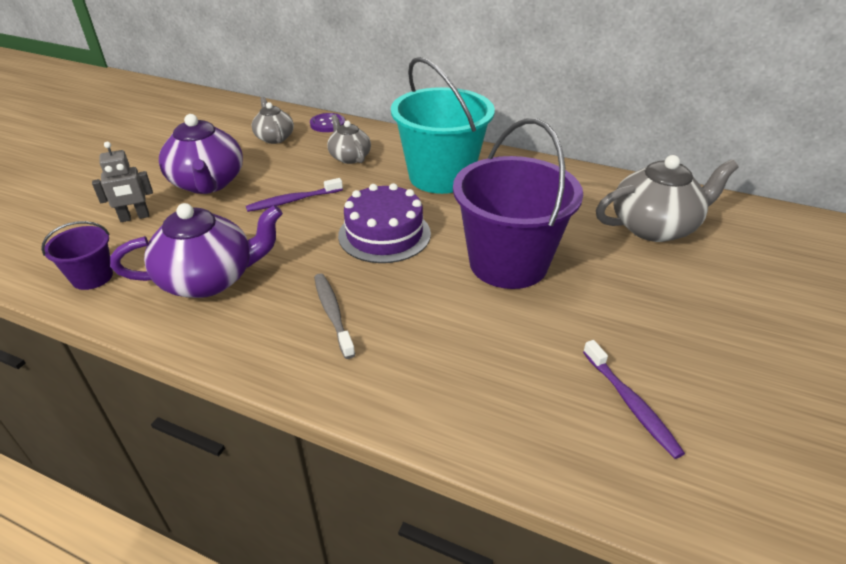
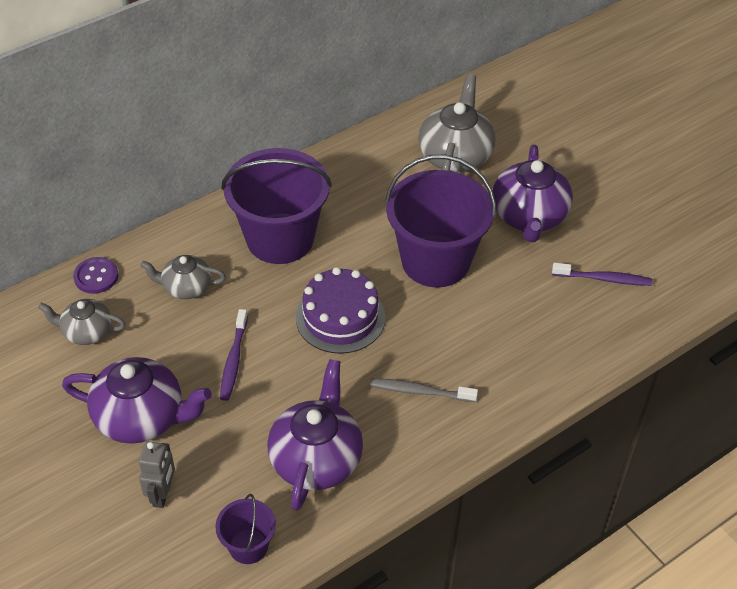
camera: 60 degrees left, 10 degrees up
(441, 176) = (280, 238): turquoise bucket -> purple bucket
(644, 304) = (529, 217): none -> purple teapot

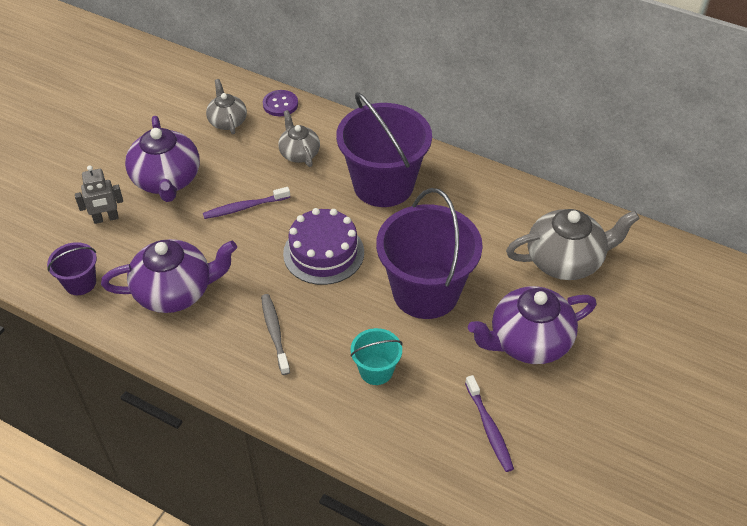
camera: 65 degrees right, 0 degrees up
(506, 331) = (376, 370): none -> turquoise bucket

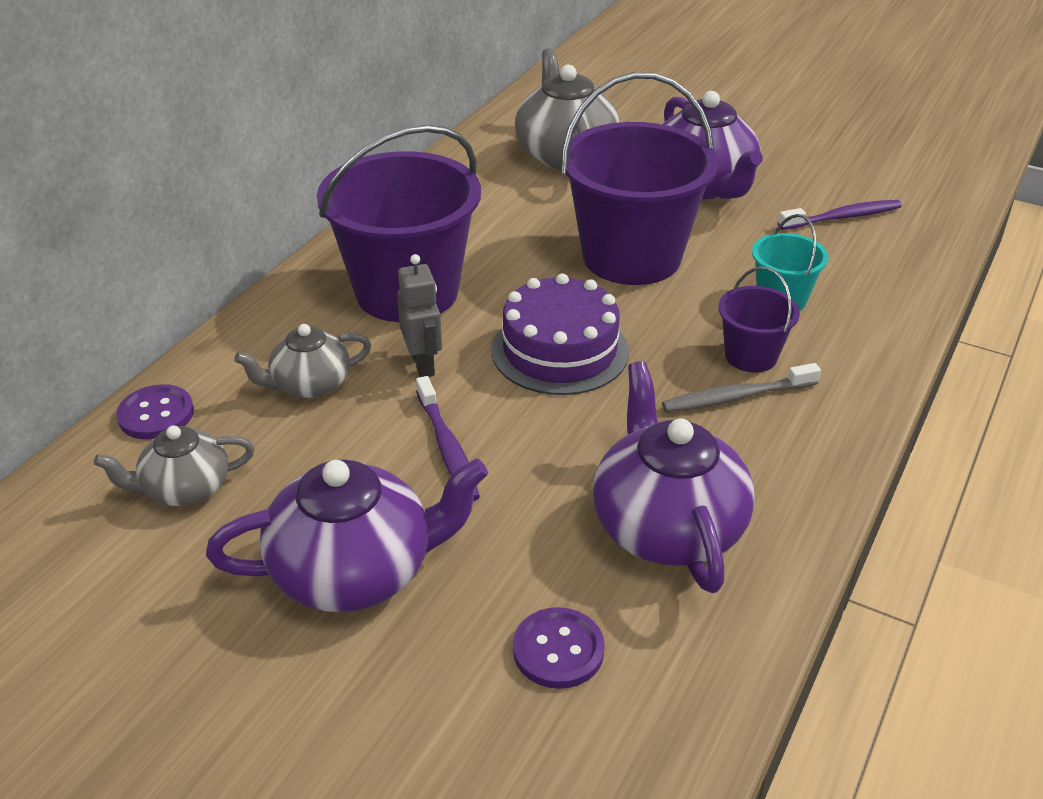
camera: 90 degrees left, 10 degrees down
(80, 283) = (662, 685): purple bucket -> purple bucket (751, 356)
(106, 218) = (467, 667): grey robot -> grey robot (423, 364)
(108, 248) = (558, 650): none -> purple button

